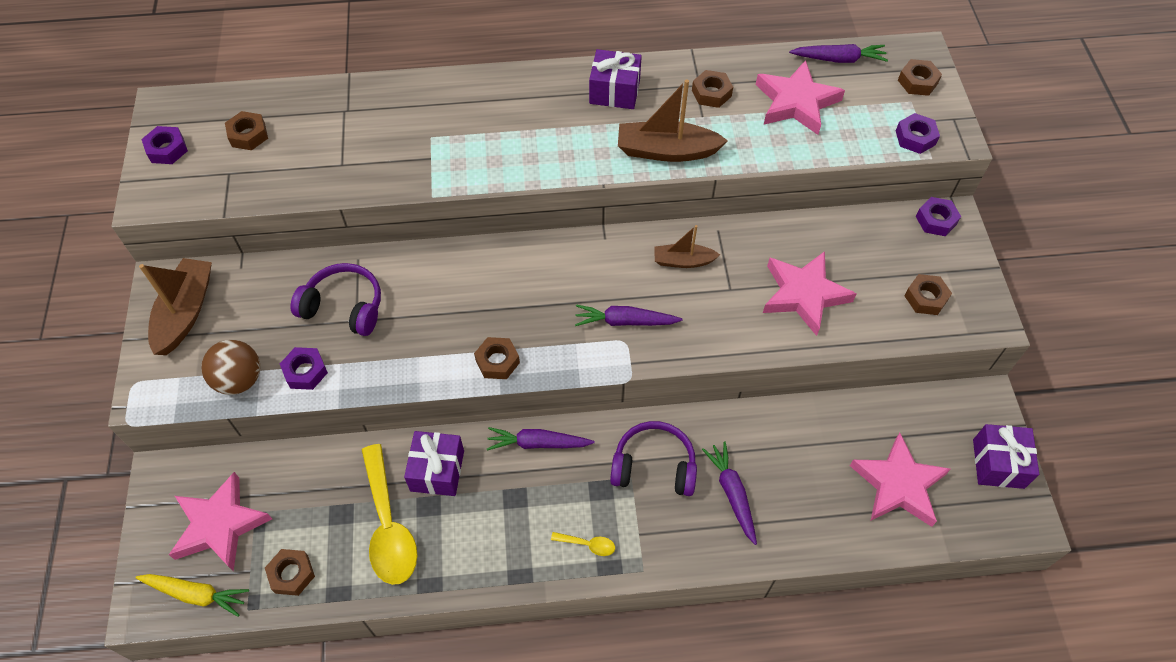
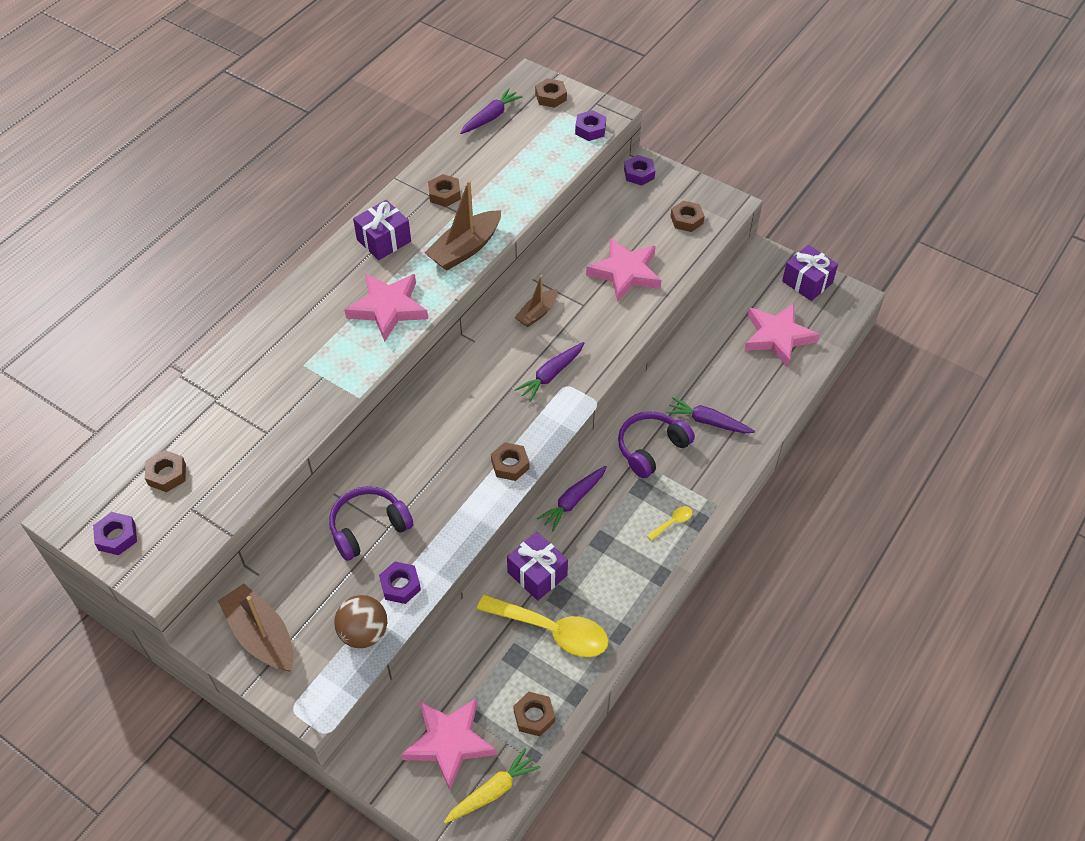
camera: 50 degrees left, 5 degrees down
(796, 102) = (500, 161): pink star -> pink star (388, 308)

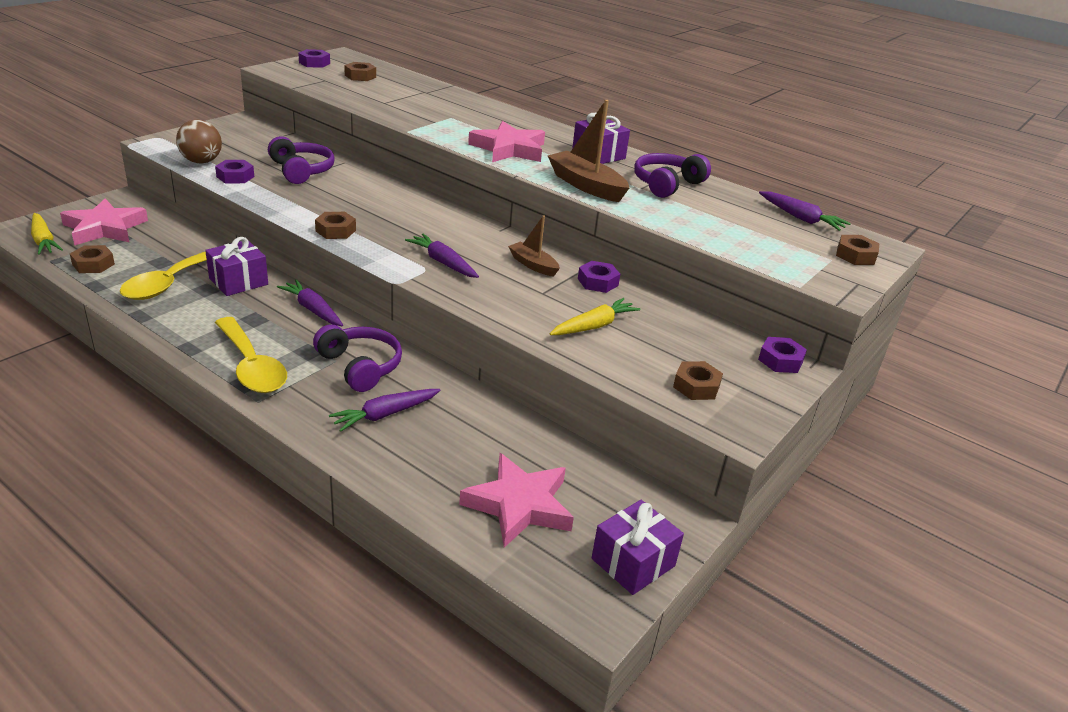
camera: 90 degrees right, 20 degrees down
(261, 636) = (228, 132): brown boat -> none
(444, 194) = (667, 184): brown nut -> purple headphones
(590, 129) = (802, 273): purple nut -> purple nut (597, 282)
(625, 273) = (594, 326): pink star -> yellow carrot
(673, 522) = (252, 366): yellow spoon -> yellow spoon, size x2.38
(708, 421) = (385, 414): purple carrot -> purple carrot turned 150 degrees counterclockwise

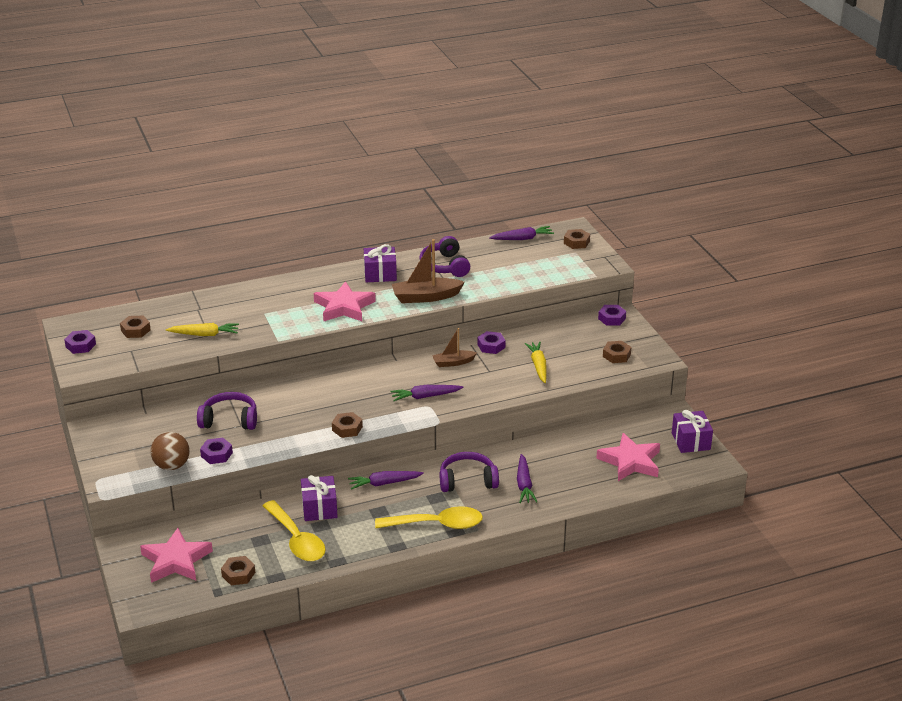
camera: 55 degrees left, 0 degrees up
(44, 240) = (174, 596): yellow carrot -> yellow carrot (204, 334)

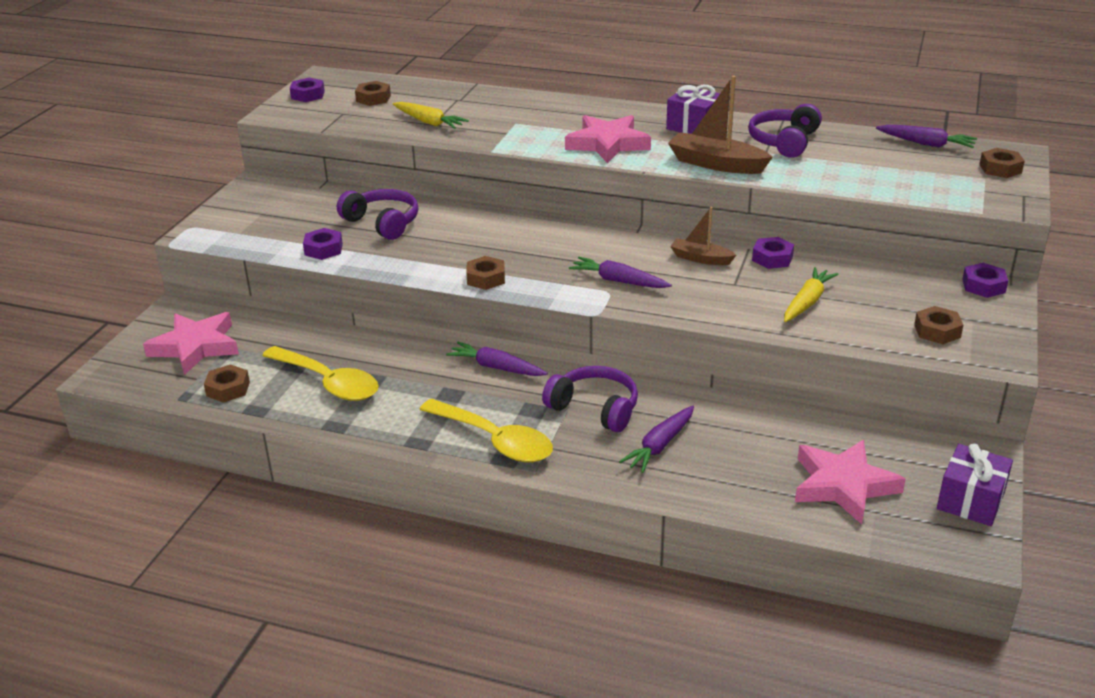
camera: 40 degrees right, 0 degrees up
(172, 466) = (269, 242): brown ball -> none
(297, 540) = (329, 383): yellow spoon -> yellow spoon turned 60 degrees counterclockwise
(319, 508) = (395, 361): purple gift -> none

